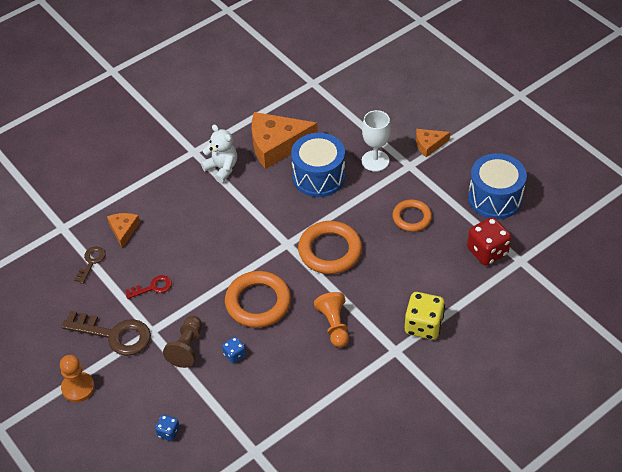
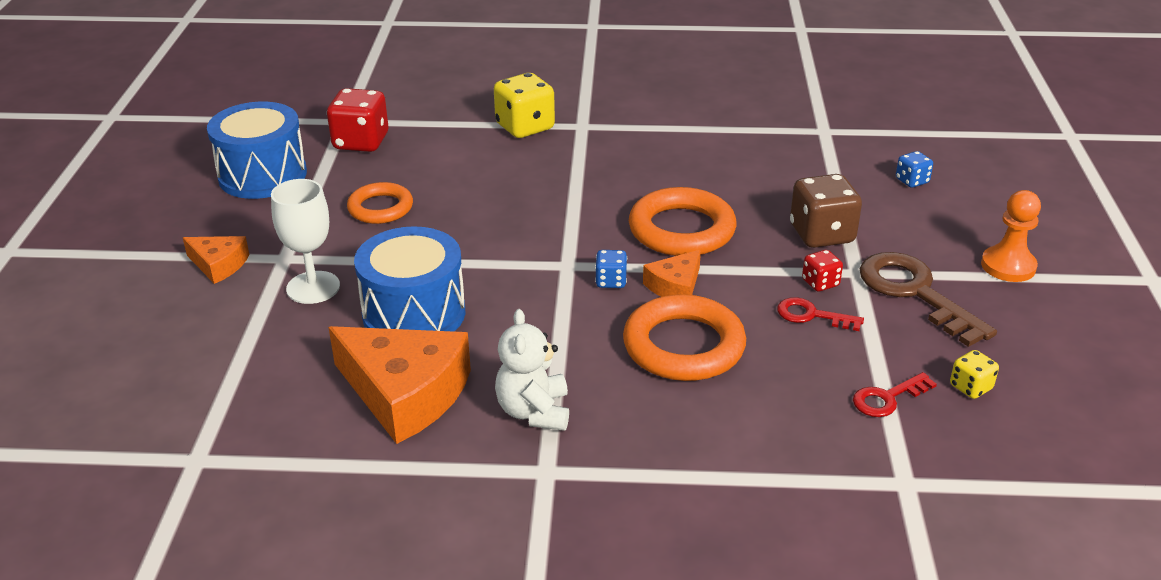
camera: 140 degrees left, 15 degrees down
(59, 291) = (970, 387): none -> yellow dice
(91, 262) = (887, 398): brown key -> red key
(123, 230) = (794, 414): orange cheese -> orange cheese (675, 286)
(163, 311) = (820, 283): none -> red dice
(187, 347) = (821, 234): brown pawn -> brown dice
(234, 355) = (766, 201): blue dice -> blue dice (611, 281)
(330, 251) = (525, 230): orange ring -> orange ring (683, 346)
(334, 325) = (618, 170): orange pawn -> none

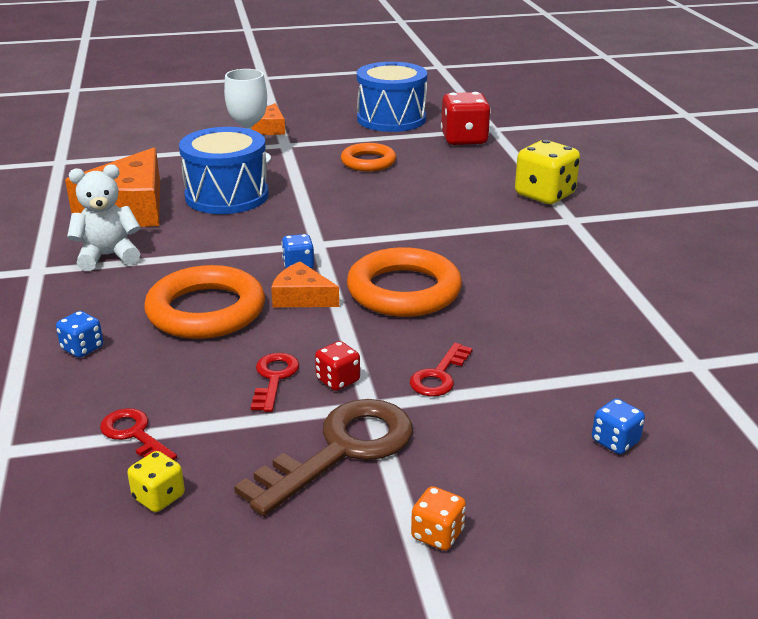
camera: 75 degrees right, 5 degrees down
(736, 431) = (82, 348): none -> blue dice
(821, 234) = (439, 376): brown dice -> red key
(1008, 266) = (437, 534): orange pawn -> orange dice

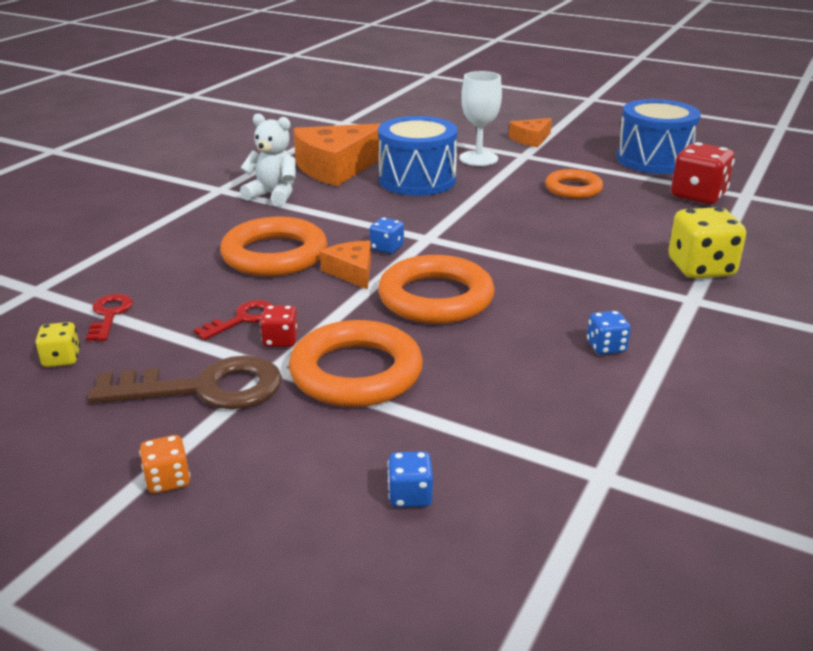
camera: 40 degrees right, 0 degrees up
(82, 348) = (167, 248): blue dice -> blue dice (606, 347)
(439, 376) = (356, 372): red key -> orange ring

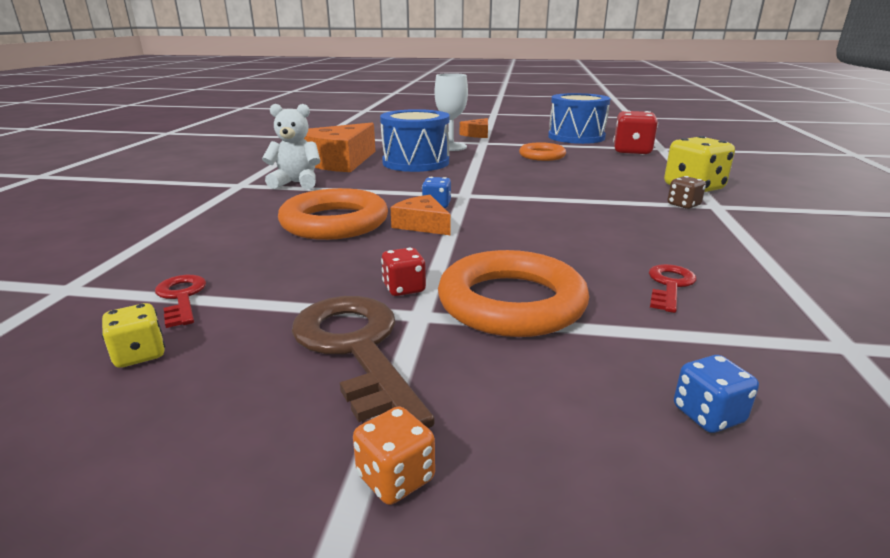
camera: 20 degrees left, 5 degrees down
(204, 388) = (356, 350): brown key -> brown key turned 90 degrees counterclockwise
(242, 319) = (346, 277): red key -> red key (669, 285)
(436, 298) = (519, 232): orange ring -> none
(606, 347) = (701, 245): blue dice -> none
(655, 292) = (683, 205): none -> brown dice

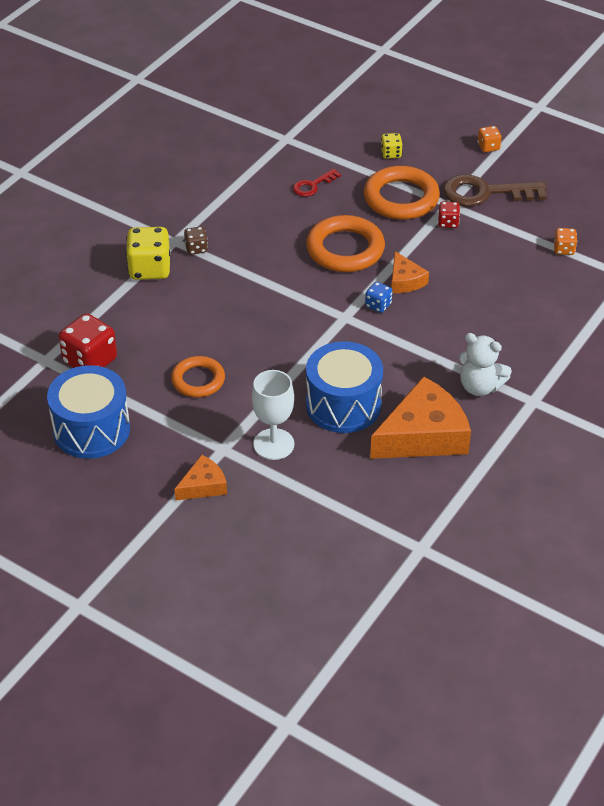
camera: 155 degrees left, 20 degrees up
(140, 354) = (576, 216): yellow dice -> yellow dice (391, 154)
(181, 297) = (564, 249): red key -> orange dice
(334, 222) = (465, 303): orange ring -> orange ring (345, 249)
(356, 350) = (485, 193): brown key -> brown key turned 90 degrees clockwise
(708, 415) = (376, 135): blue dice -> none

